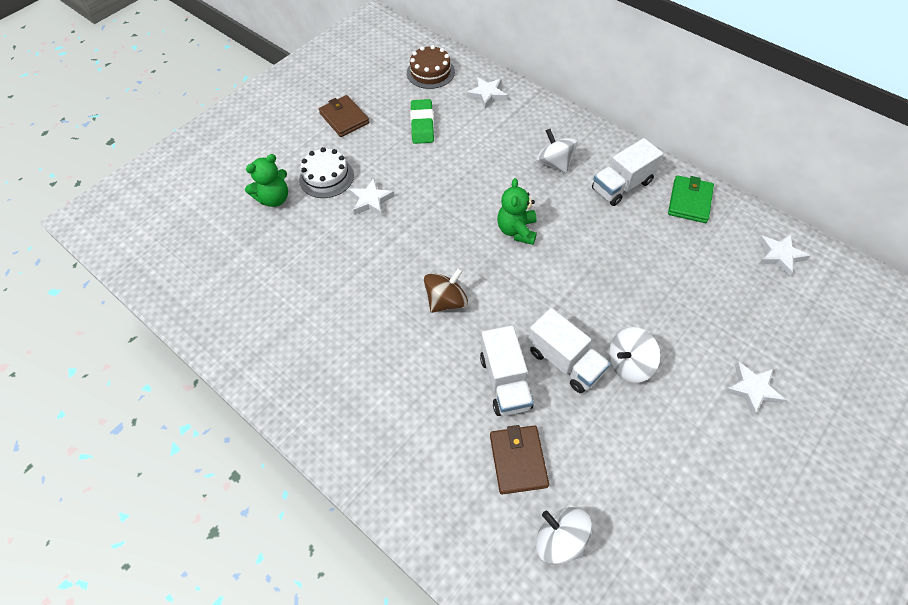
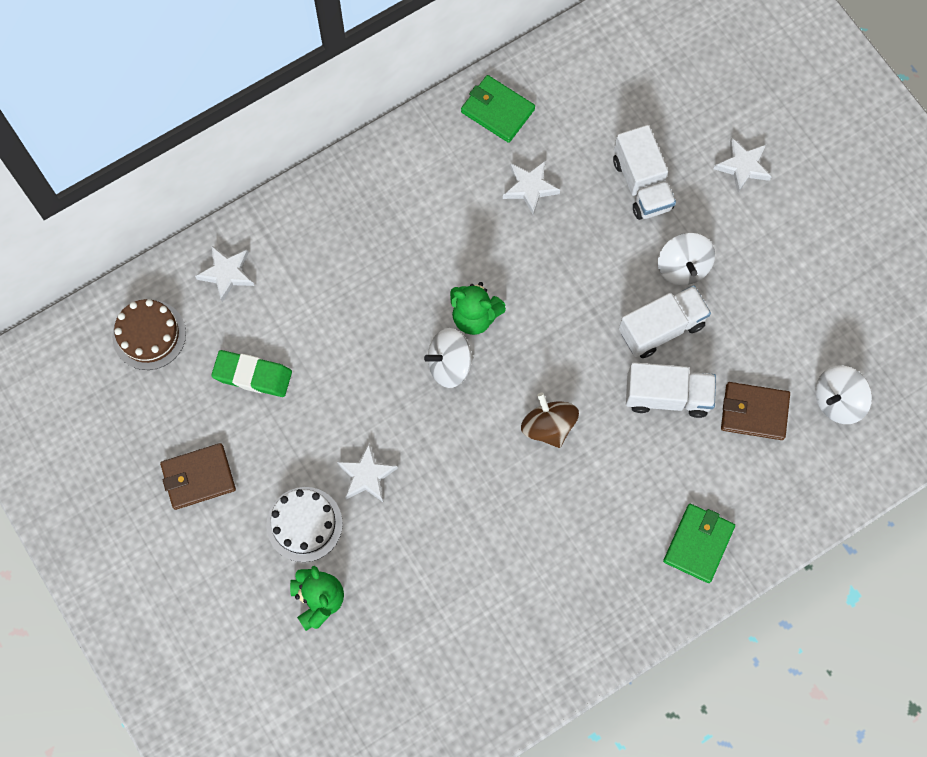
camera: 75 degrees left, 15 degrees up
(378, 442) = (698, 544): none -> green wallet
(554, 163) = (384, 234): white spinning top -> white spinning top (449, 364)
(622, 186) = (448, 173): white truck -> white truck (642, 184)
(779, 255) = (601, 58): white star -> white star (530, 187)

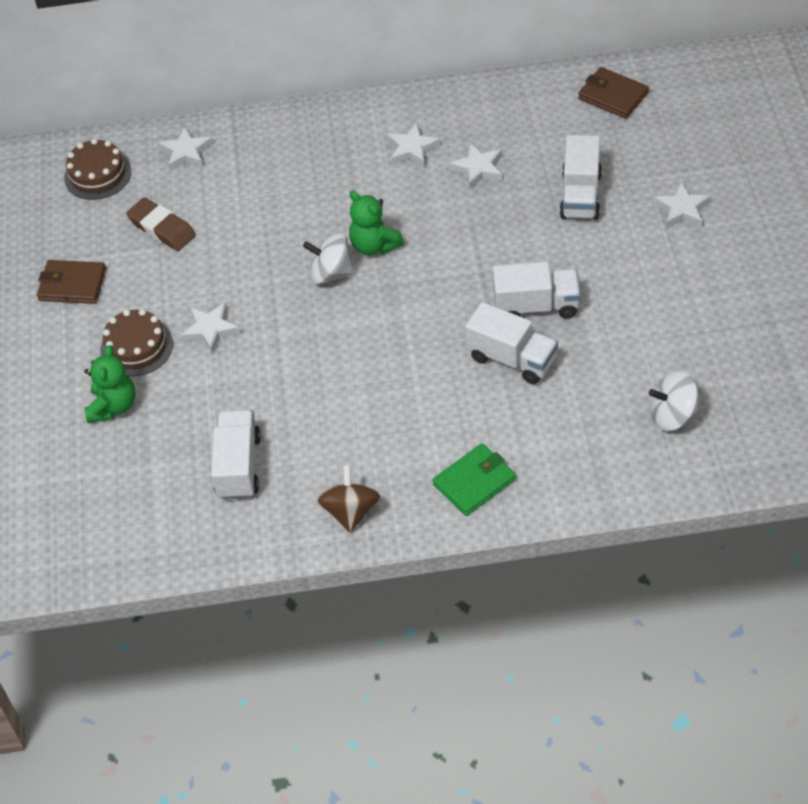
camera: 30 degrees right, 20 degrees down
(252, 375) = (162, 228): green eraser -> brown eraser
(304, 524) = (136, 347): white cake -> brown cake
(453, 187) = (412, 149): none -> white star
(475, 616) = (238, 466): none -> white truck
(497, 110) = (483, 107): green wallet -> none
(548, 426) = (390, 346): brown spinning top -> brown spinning top (350, 511)
(683, 267) = (583, 267): white spinning top -> none
(754, 412) = (587, 397): brown wallet -> brown wallet (613, 96)

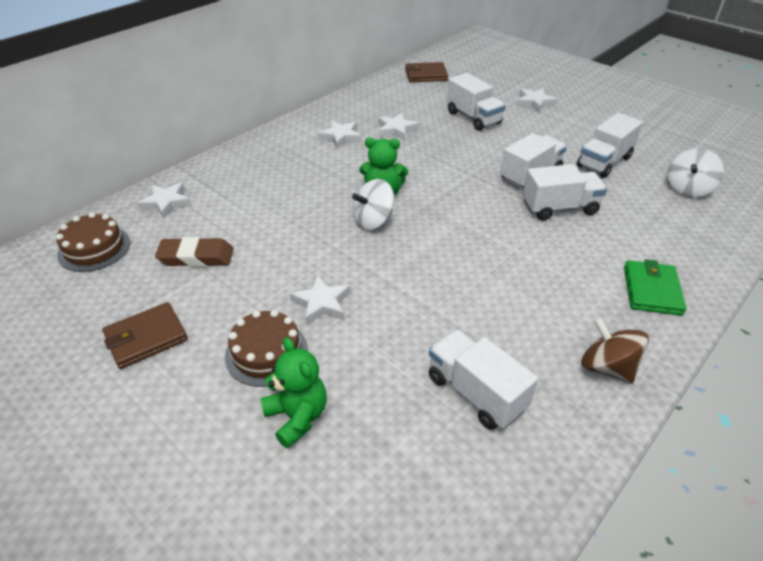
camera: 45 degrees left, 10 degrees down
(636, 334) = (604, 162): none -> white truck

